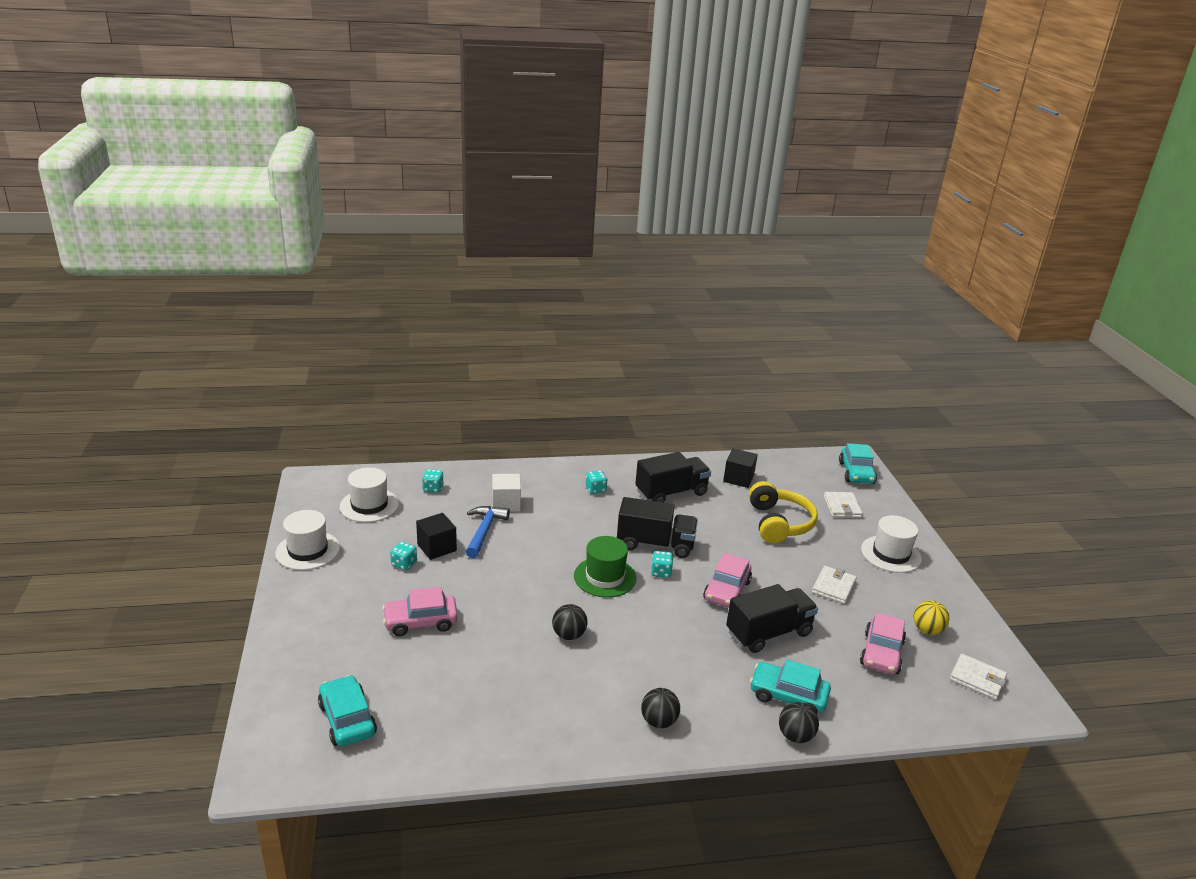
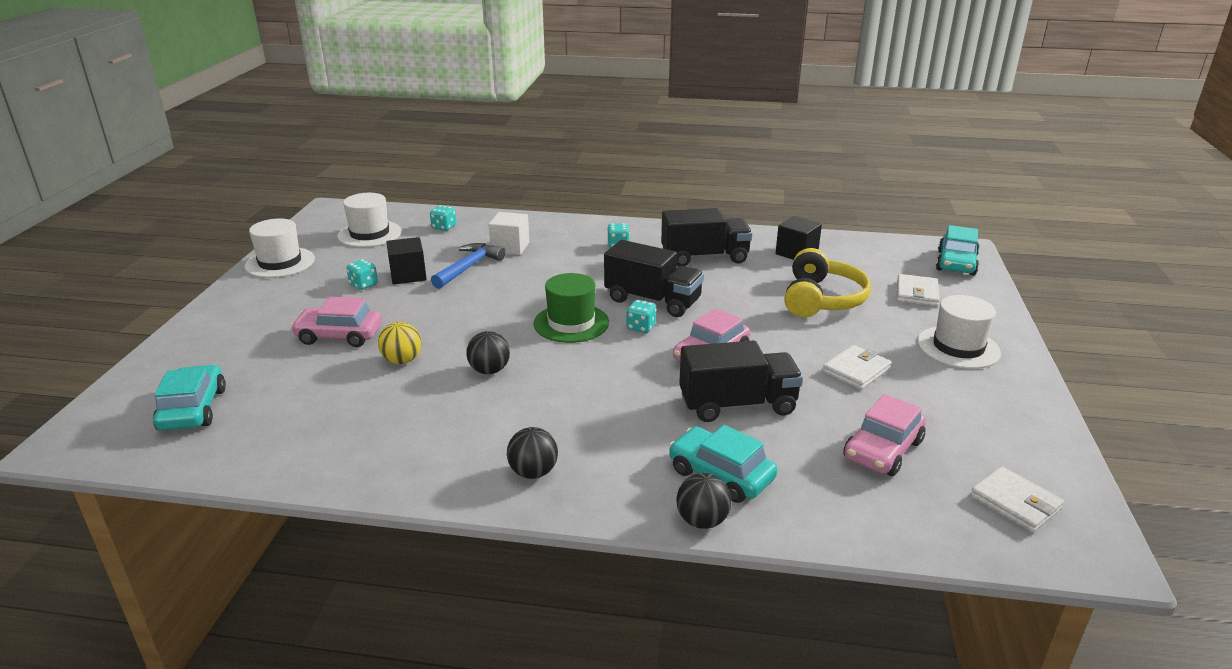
camera: 20 degrees right, 0 degrees up
(927, 630) = (966, 435): yellow ball -> yellow ball (402, 360)

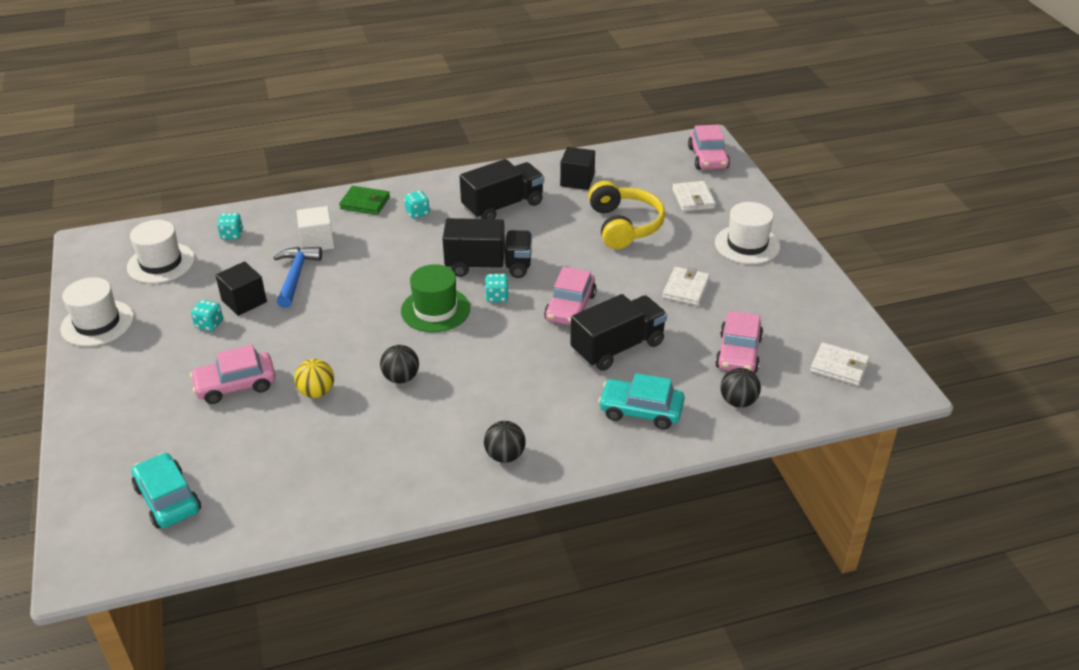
camera: 25 degrees left, 10 degrees up
(577, 229) = (365, 203): none -> green wallet
(702, 521) = (650, 451): black ball -> black ball (738, 401)
(956, 263) = (708, 158): turquoise car -> pink car

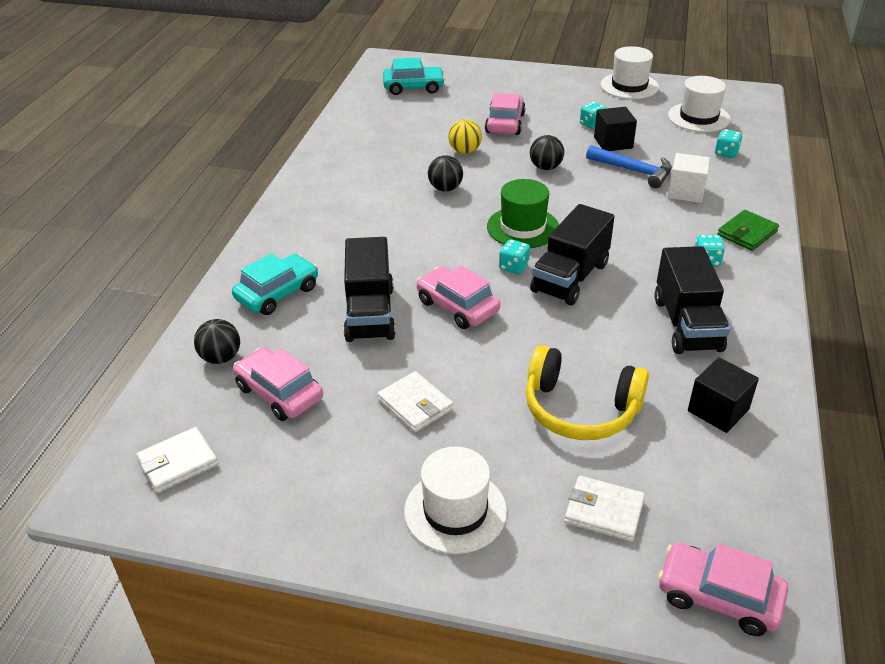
camera: 120 degrees right, 0 degrees up
(505, 456) = (309, 210): black ball -> black ball (545, 167)

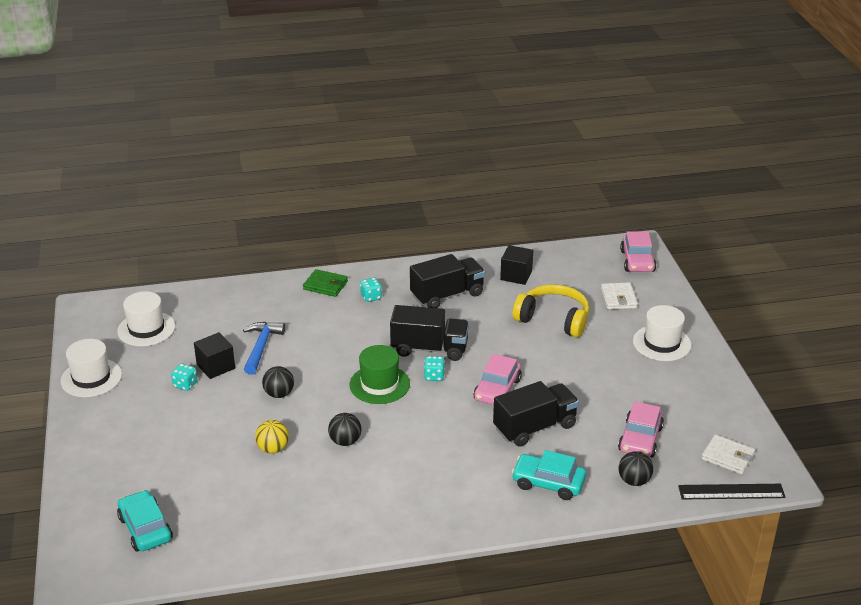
camera: 115 degrees left, 5 degrees down
(125, 434) = (731, 492): none -> black ruler
(415, 404) = (601, 379): white wallet -> none
(505, 123) = (205, 438): pink car -> none
(580, 409) = (553, 319): yellow headphones -> yellow headphones turned 60 degrees counterclockwise
(685, 192) = (281, 318): white cube -> none
(726, 153) = (208, 307): turquoise dice -> none

